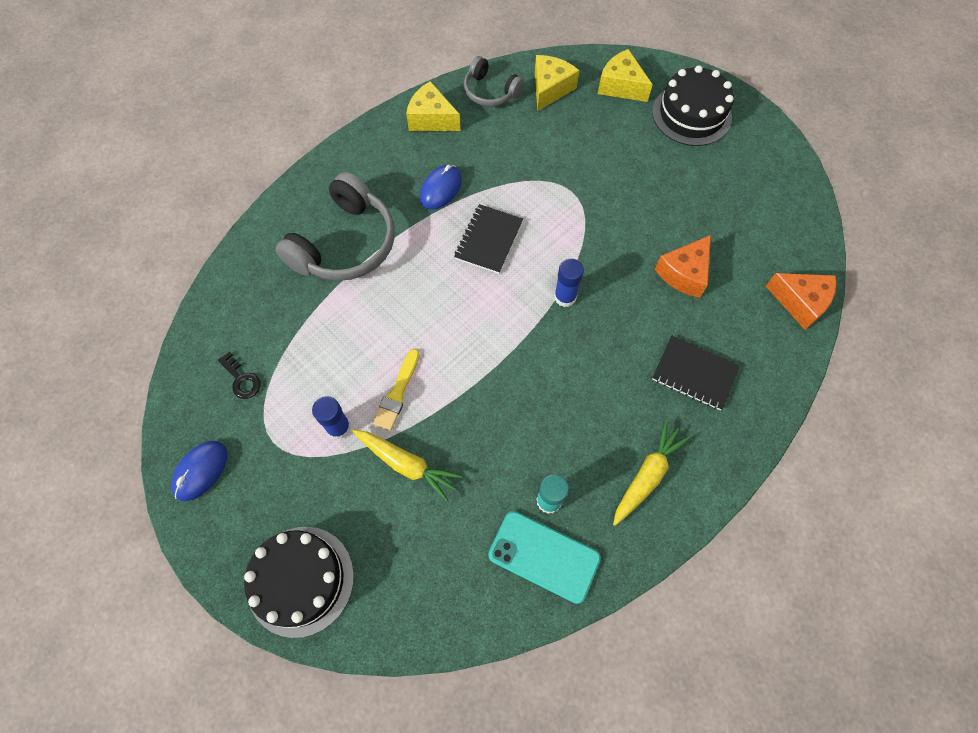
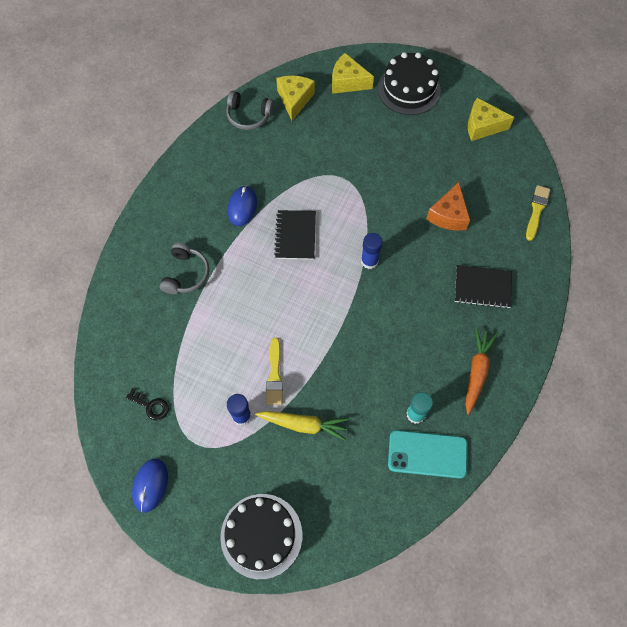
camera: 20 degrees left, 0 degrees up
(345, 244) = (186, 274): grey headphones -> grey headphones, size x0.57
(431, 119) = (211, 152): yellow cheese -> yellow cheese (482, 126)
(647, 476) = (477, 372): yellow carrot -> orange carrot
(800, 302) = (536, 210): orange cheese -> yellow brush

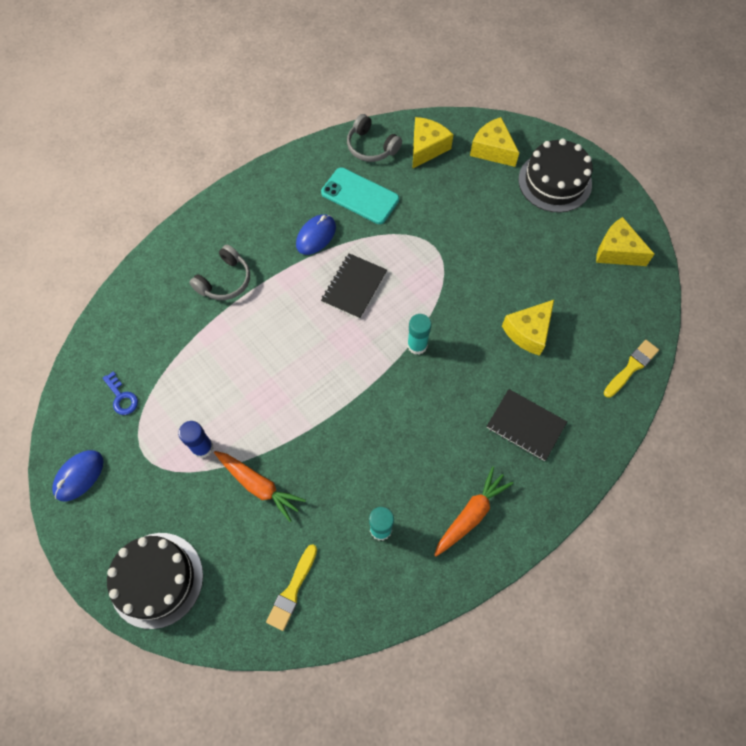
camera: 25 degrees right, 0 degrees up
(151, 406) = (122, 397): black key -> blue key
(274, 375) = (257, 421): yellow brush -> yellow brush (292, 590)
(303, 425) = (259, 485): yellow carrot -> orange carrot
(369, 261) = (417, 345): blue glue stick -> turquoise glue stick
(427, 454) = (370, 578): turquoise phone -> turquoise phone (360, 196)
(448, 215) = (528, 332): orange cheese -> yellow cheese

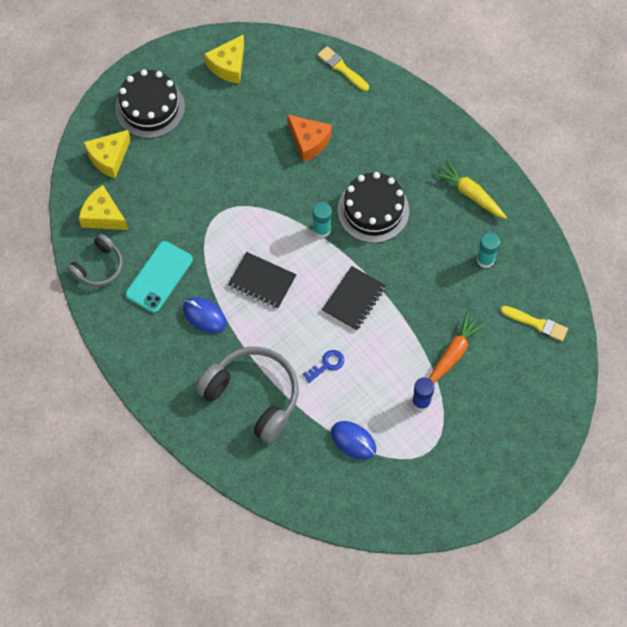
camera: 90 degrees left, 0 degrees up
(79, 476) = (450, 503): blue mouse -> blue mouse (353, 441)
(122, 397) = (375, 476): blue key -> blue key (327, 364)
(156, 579) = (534, 427): black cake -> black cake (373, 210)
(225, 281) = (253, 396): grey headphones -> grey headphones, size x1.75
(471, 514) = (470, 194): orange carrot -> yellow carrot
(525, 425) = (395, 150): black notebook -> black notebook (354, 299)
(528, 332) = (309, 141): yellow cheese -> orange cheese

